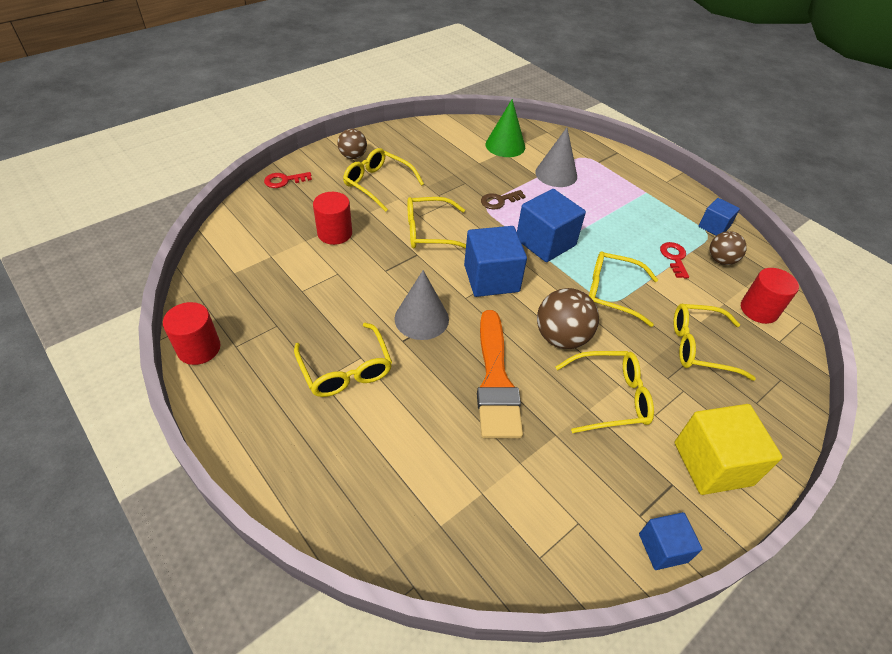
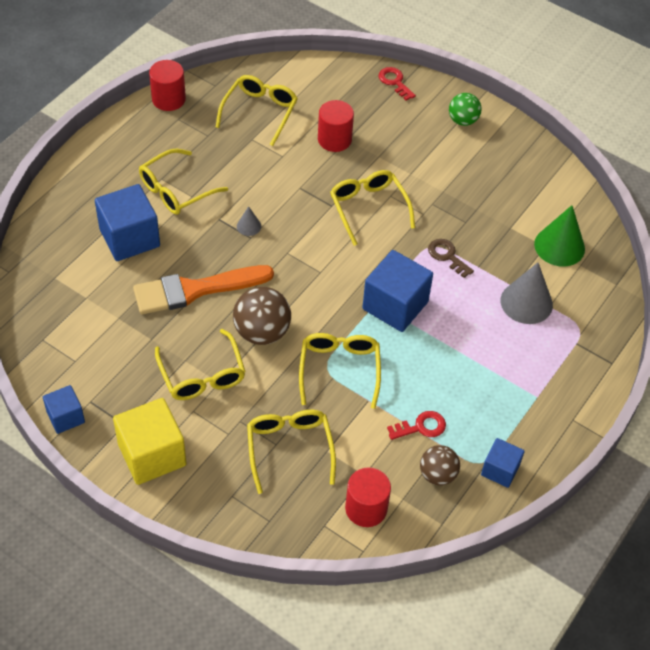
camera: 75 degrees right, 5 degrees up
(353, 156) = (463, 120): brown ball -> green ball
(378, 184) = (425, 152): yellow glasses -> yellow glasses (259, 112)
(421, 318) = (249, 226): grey cone -> grey cone, size x0.49
(491, 278) = (321, 268): blue cube -> blue cube (129, 238)

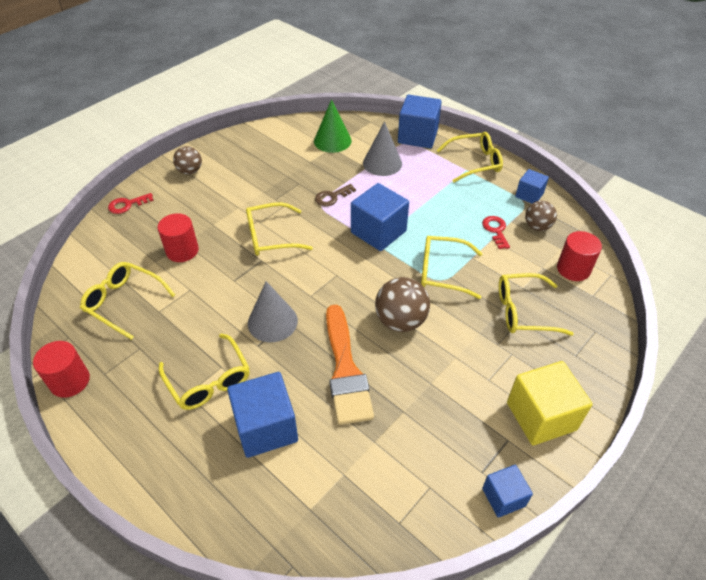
camera: 80 degrees left, 5 degrees down
(202, 375) = (448, 370): yellow glasses -> yellow glasses (474, 162)
(249, 226) = (272, 322): grey cone -> grey cone, size x2.06
(463, 120) = (190, 171): green ball -> brown ball
(598, 340) = (418, 136): none -> blue cube

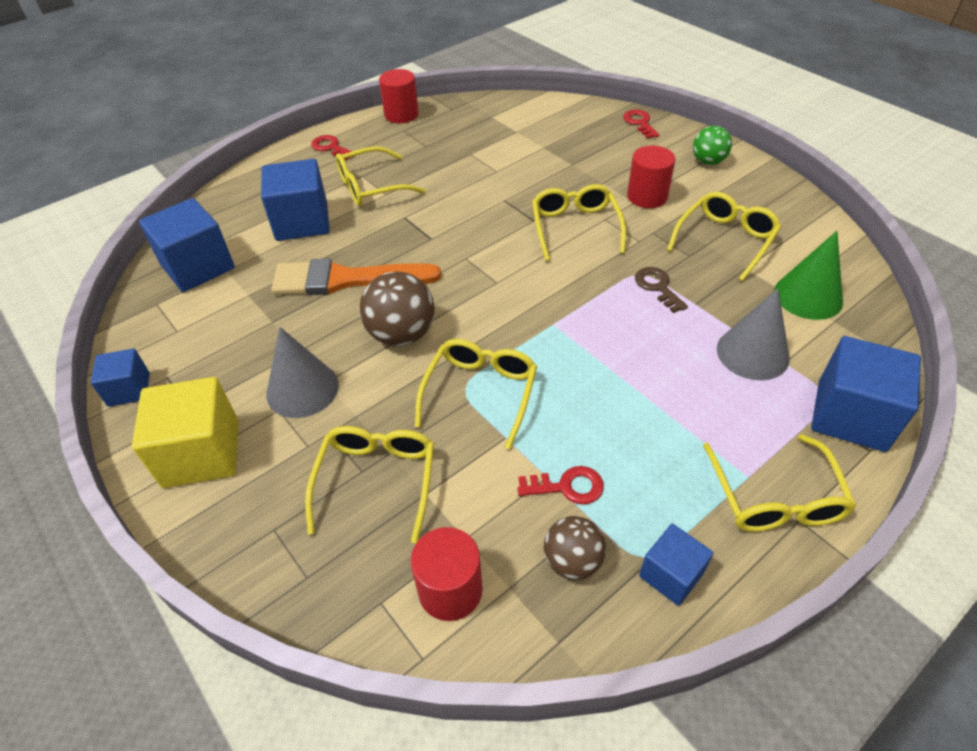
camera: 100 degrees right, 0 degrees up
(124, 302) = (487, 133): yellow glasses -> yellow glasses (725, 240)
(128, 437) = (330, 147): none -> red key
(182, 251) = (558, 163): red cylinder -> red cylinder (647, 196)
(190, 171) = (708, 161): brown ball -> green ball
(272, 322) = (433, 227): grey cone -> grey cone (302, 389)
(378, 232) = (576, 330): blue cube -> blue cube (198, 267)

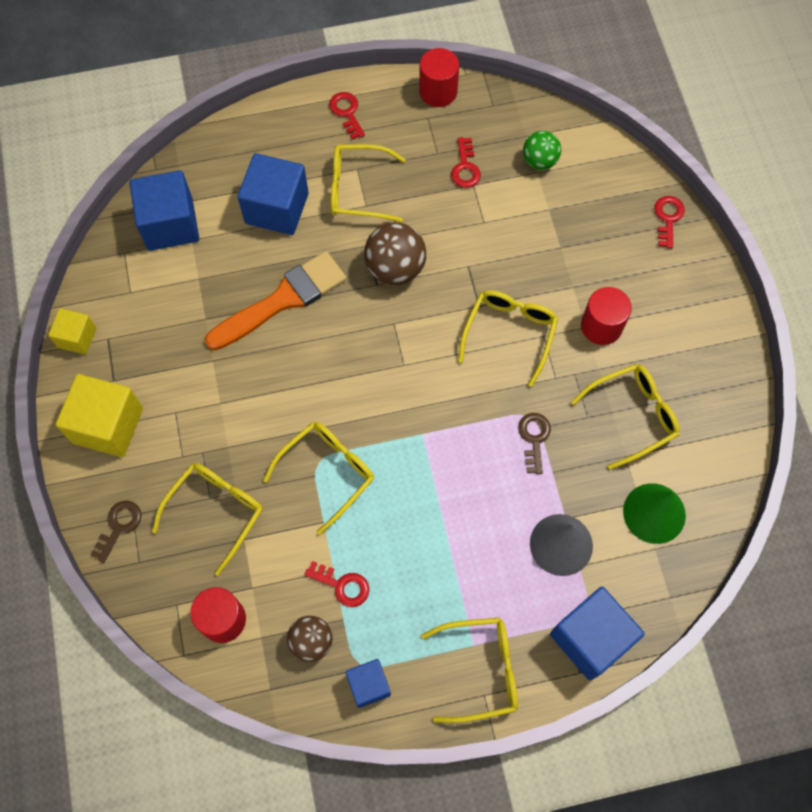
camera: 25 degrees right, 20 degrees up
(129, 389) = (77, 338): blue cube -> yellow cube
(262, 549) = (119, 526): none -> brown key
(302, 389) = (200, 401): grey cone -> none
(346, 280) = (282, 300): orange brush -> orange brush turned 120 degrees clockwise
(401, 334) = (298, 384): brown ball -> brown ball (395, 268)
(456, 146) = (465, 168): none -> red key
(708, 161) = (694, 308): green ball -> green ball (539, 161)
(775, 497) = (480, 670): yellow glasses -> yellow glasses turned 120 degrees counterclockwise

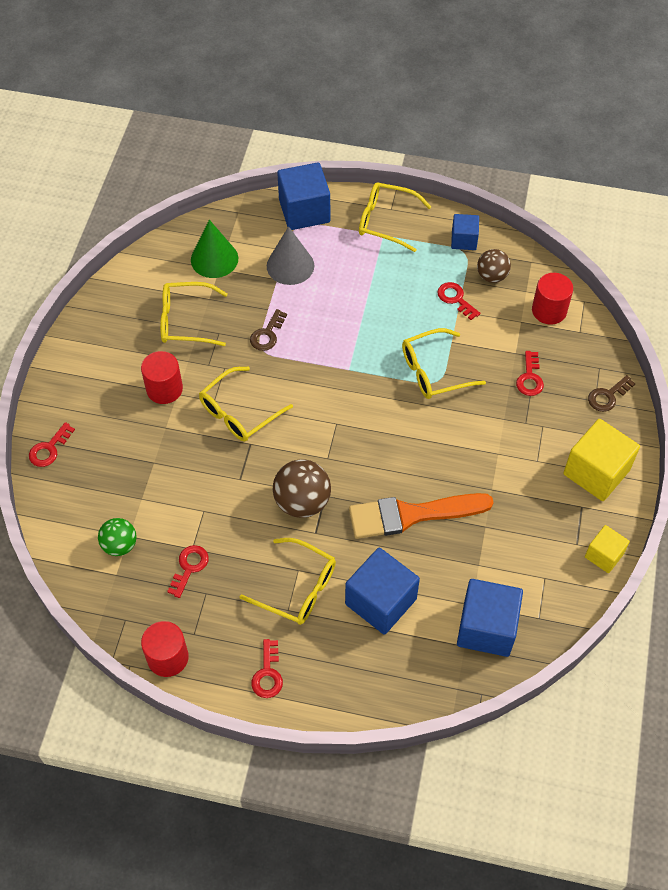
camera: 155 degrees left, 10 degrees down
(216, 511) = (530, 378): yellow glasses -> red key

